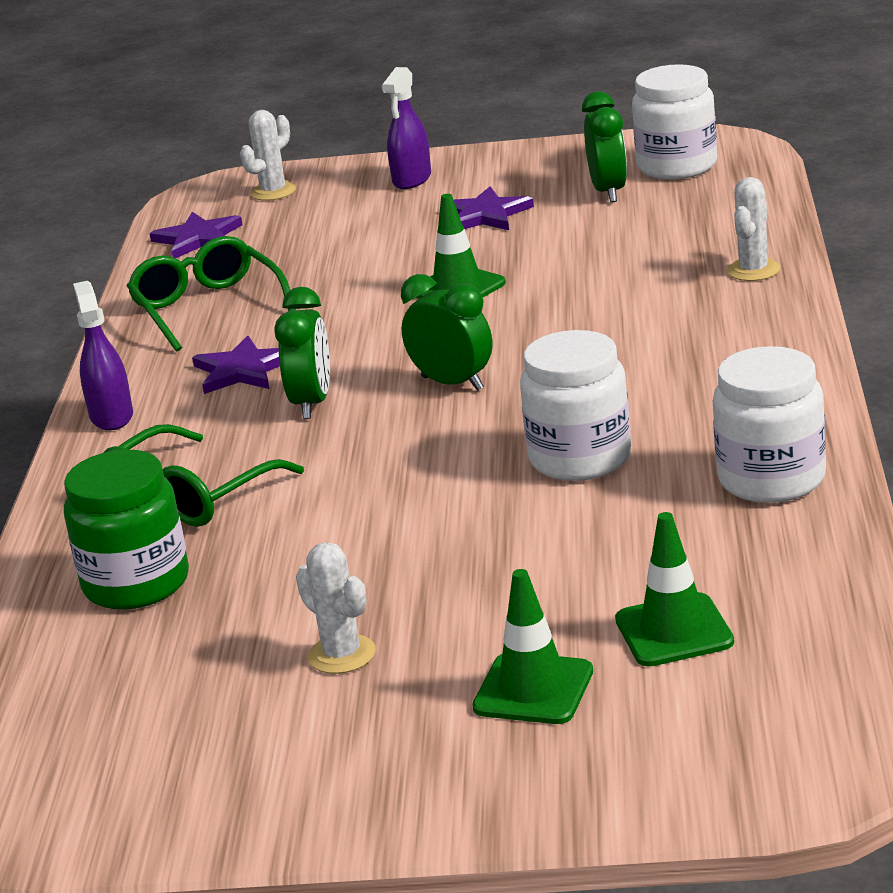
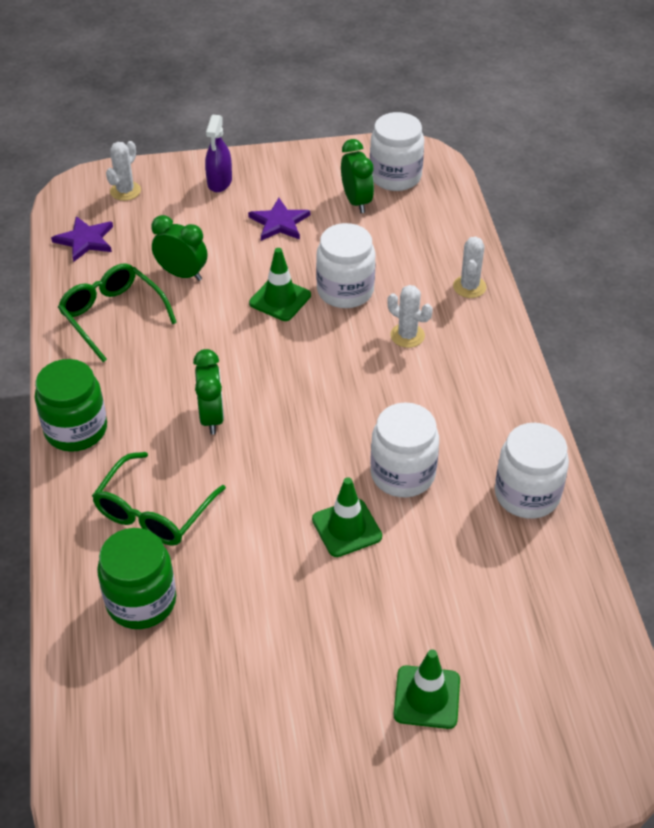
camera: 15 degrees left, 20 degrees up
(111, 416) = (76, 430): purple spray bottle -> green jar
(243, 370) = (155, 382): purple star -> none
(342, 655) = (297, 668): white cactus -> white cactus (407, 335)
(453, 383) = (301, 398): green clock -> green clock (182, 274)
(559, 278) = (345, 291): none -> white jar
(674, 631) = (500, 640): green traffic cone -> green traffic cone (347, 528)

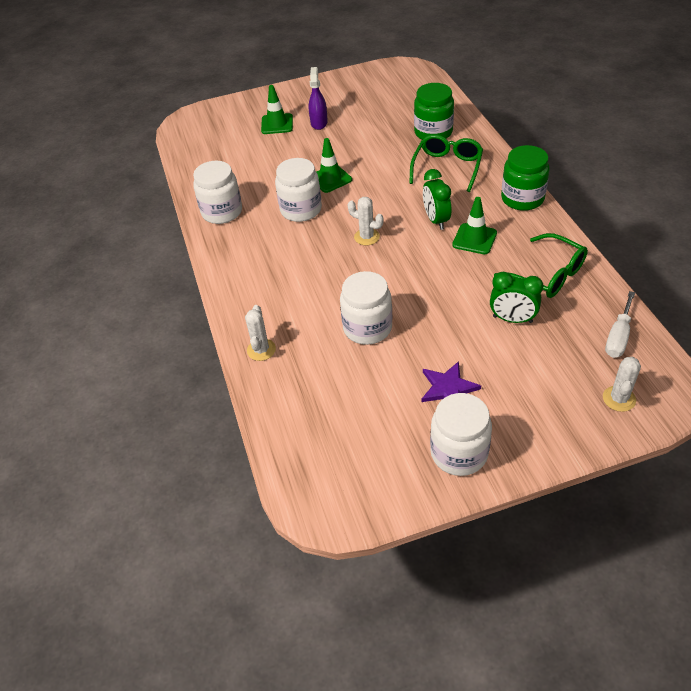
camera: 175 degrees right, 0 degrees up
(85, 240) = (618, 337): purple star -> white screwdriver
(219, 182) = (529, 428): purple spray bottle -> purple spray bottle (319, 123)
(280, 299) = (420, 311): green traffic cone -> green traffic cone (474, 239)
(356, 201) = (379, 427): green clock -> none
(395, 176) = (345, 469): white jar -> white jar (459, 453)
(407, 335) = (309, 298): white cactus -> white cactus (367, 237)

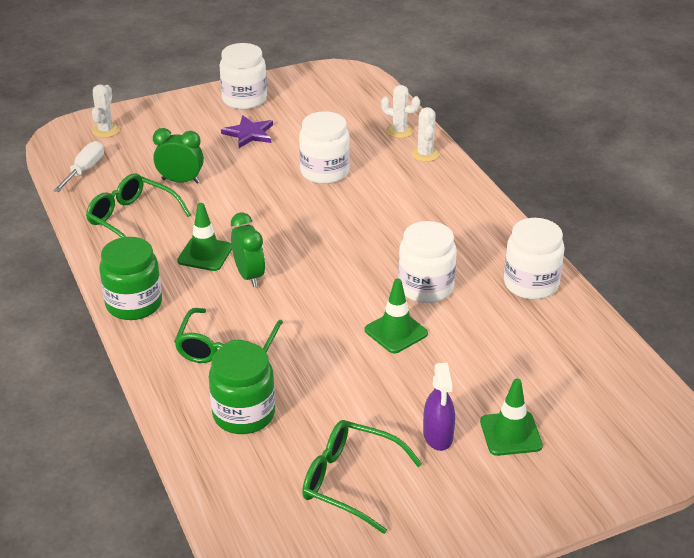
camera: 170 degrees right, 10 degrees down
(367, 237) = (335, 255): white cactus -> white cactus (399, 131)
(372, 103) = (349, 481): none -> green glasses

